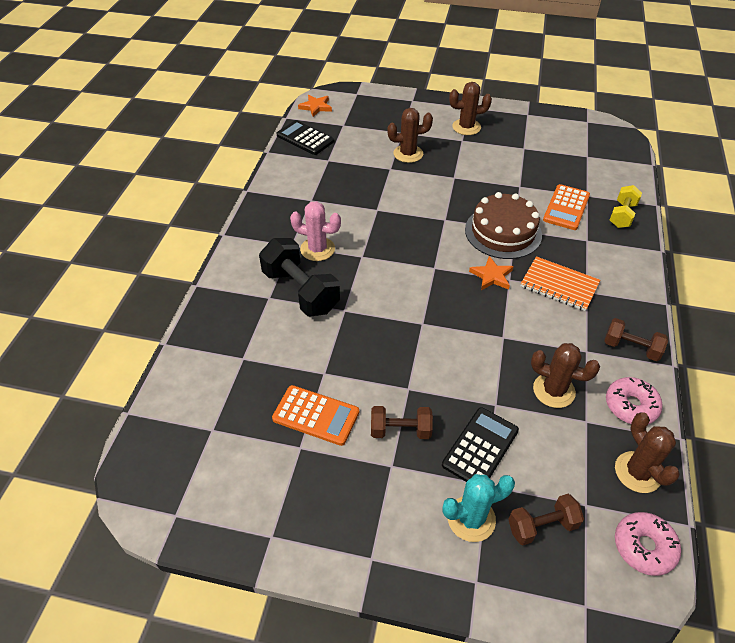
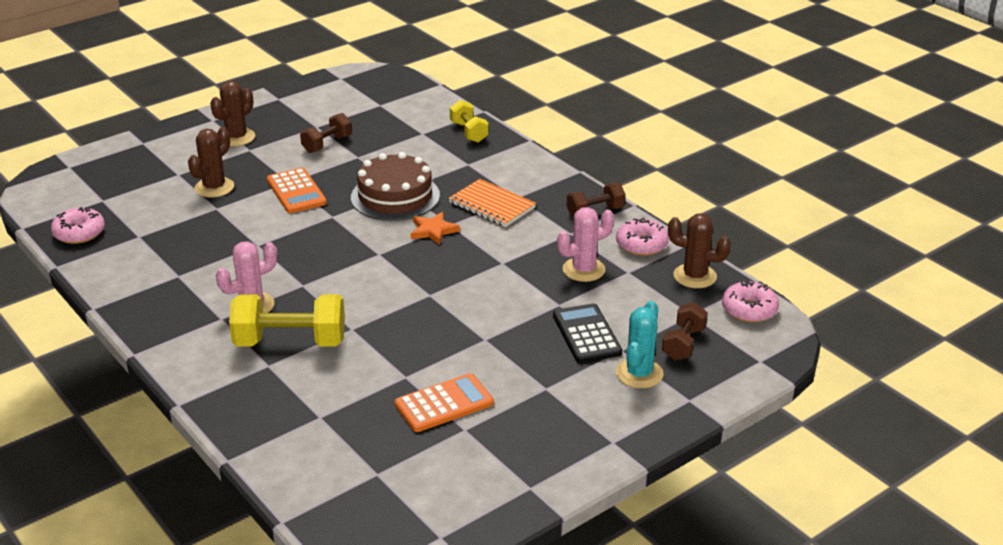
camera: 50 degrees left, 15 degrees down
(301, 291) = (290, 342): black dumbbell -> yellow dumbbell
(305, 138) = (79, 233): black calculator -> pink donut
(316, 107) = (41, 201): orange star -> none
(400, 430) = (519, 365): brown dumbbell -> brown dumbbell (327, 144)
(553, 390) = (583, 270): brown cactus -> pink cactus
(559, 285) = (492, 205): orange notebook -> orange notebook turned 60 degrees clockwise
(566, 208) = (419, 151): orange calculator -> orange calculator (296, 192)

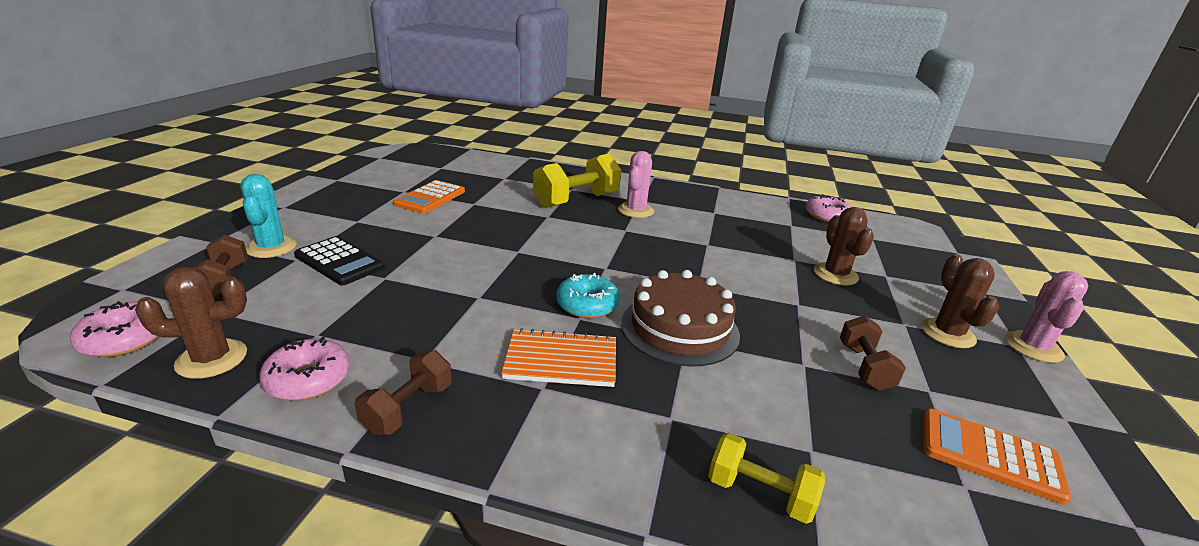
camera: 140 degrees right, 5 degrees down
(296, 192) = (771, 296): orange calculator -> orange calculator (990, 455)
(433, 231) = (587, 305): orange star -> turquoise donut
(583, 270) = (377, 319): pink cactus -> pink cactus (1033, 347)

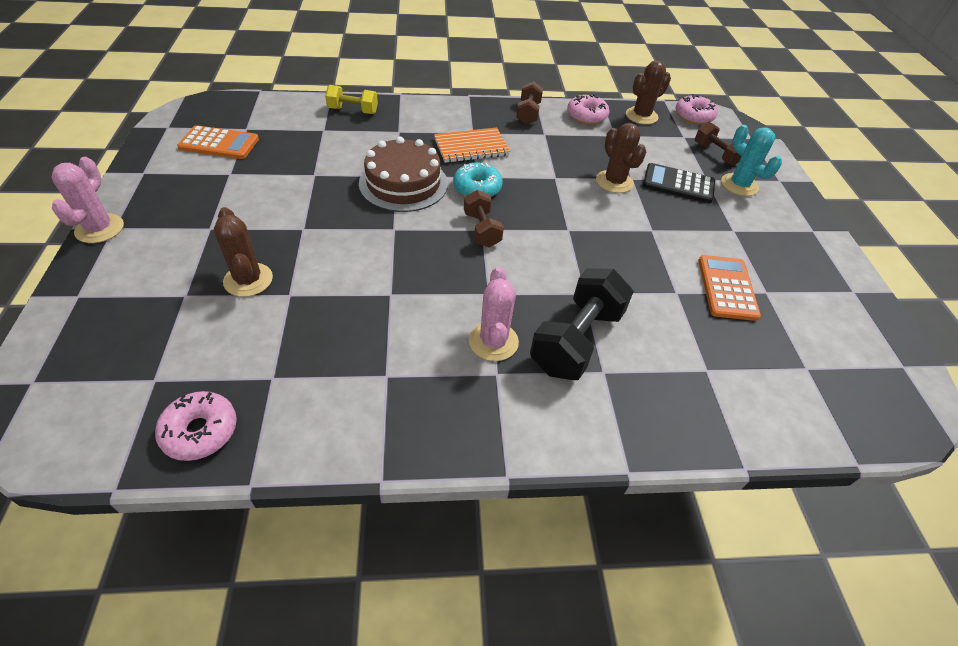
camera: 160 degrees right, 20 degrees up
(576, 200) = (576, 340): yellow dumbbell -> black dumbbell
(864, 367) = (269, 181): brown dumbbell -> brown dumbbell (481, 230)
(947, 333) = (174, 226): brown cactus -> brown cactus (614, 182)

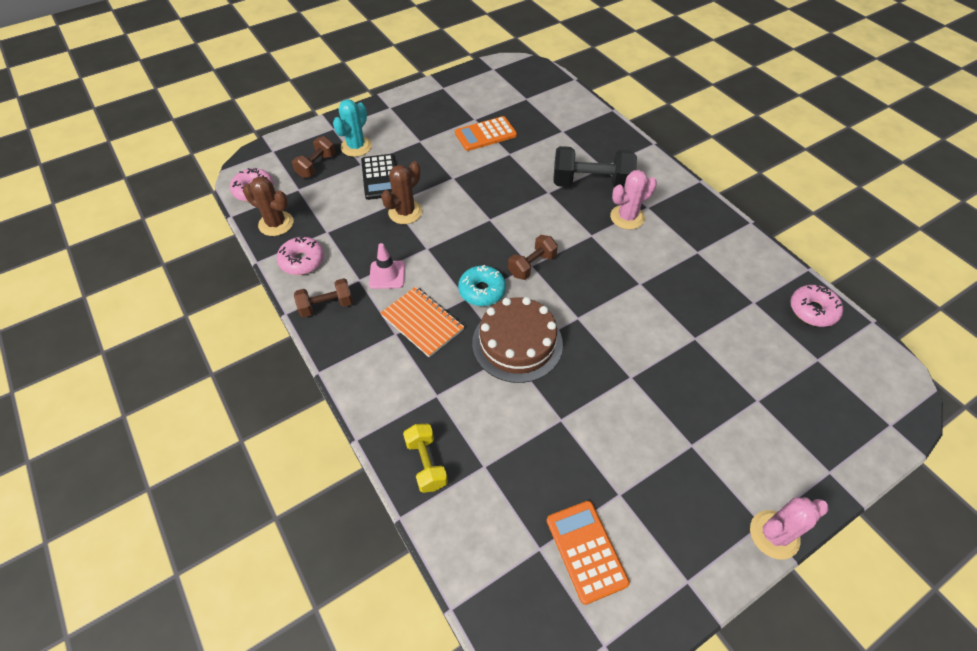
camera: 115 degrees left, 5 degrees up
(248, 280) = (708, 372): brown cactus -> none
(538, 148) = (387, 275): none -> pink traffic cone

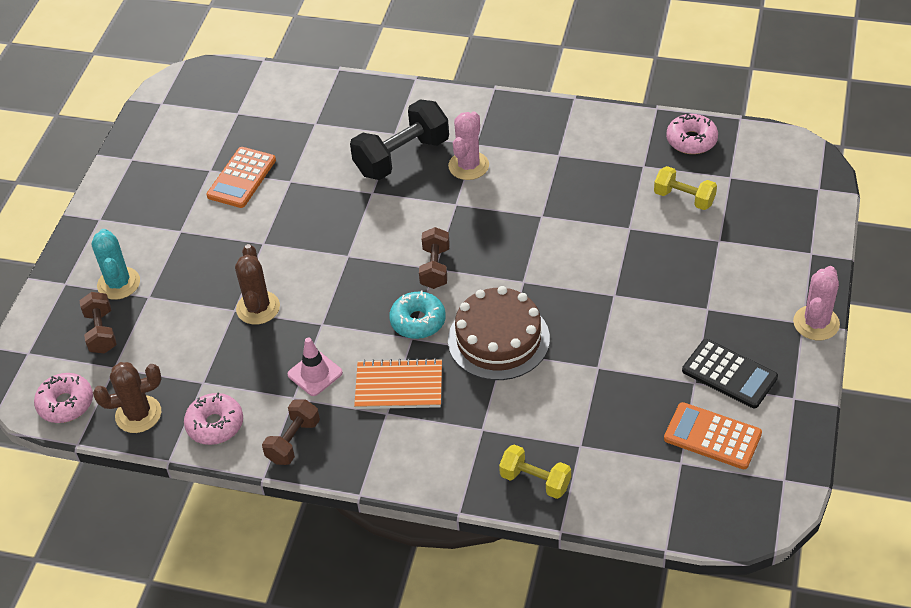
camera: 40 degrees left, 5 degrees down
(380, 177) = (187, 294): black calculator -> black calculator (729, 374)
(762, 348) = (684, 198): none -> yellow dumbbell

